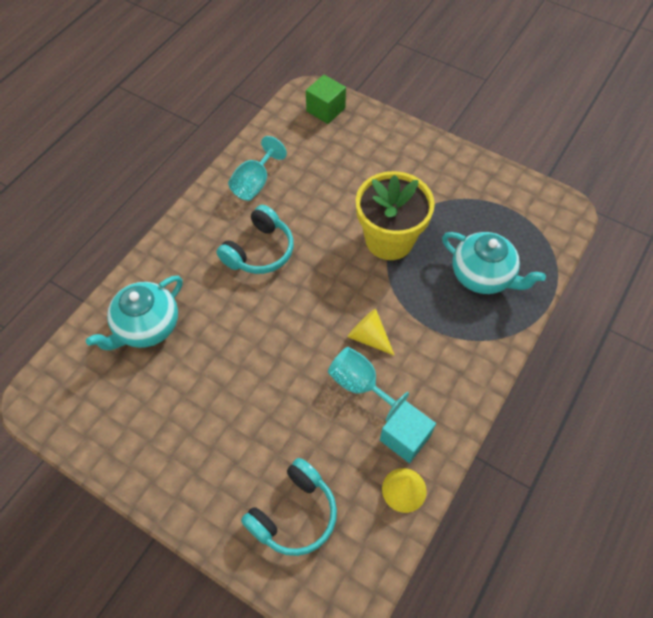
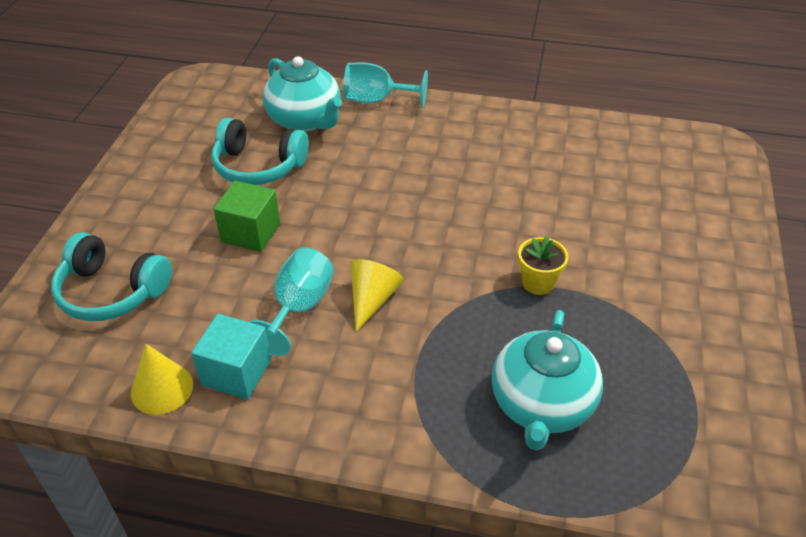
camera: 70 degrees right, 15 degrees down
(147, 326) = (305, 120): turquoise teapot -> turquoise teapot turned 150 degrees counterclockwise
(255, 183) = (541, 141): turquoise goblet -> turquoise goblet (376, 100)
(259, 251) = (446, 171): turquoise headphones -> turquoise headphones (258, 166)
(325, 110) = (709, 168): green cube -> green cube (250, 232)
(389, 240) = (538, 283): yellow flower pot -> yellow flower pot, size x0.44

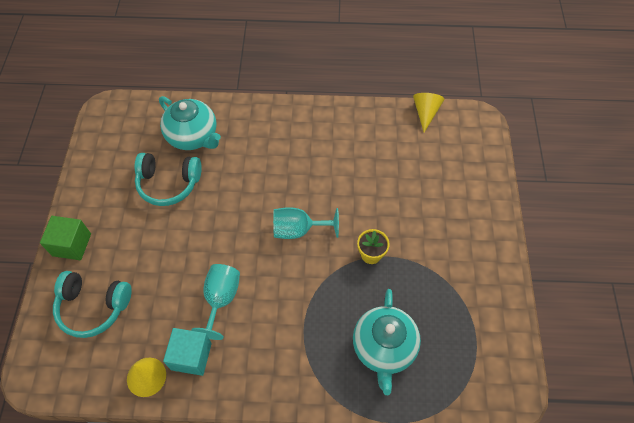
camera: 10 degrees left, 15 degrees up
(250, 232) = (176, 242): green cube -> green cube (72, 244)
(372, 299) = (267, 285): yellow cone -> yellow cone (425, 113)
(376, 100) = (240, 110): turquoise goblet -> turquoise goblet (298, 230)

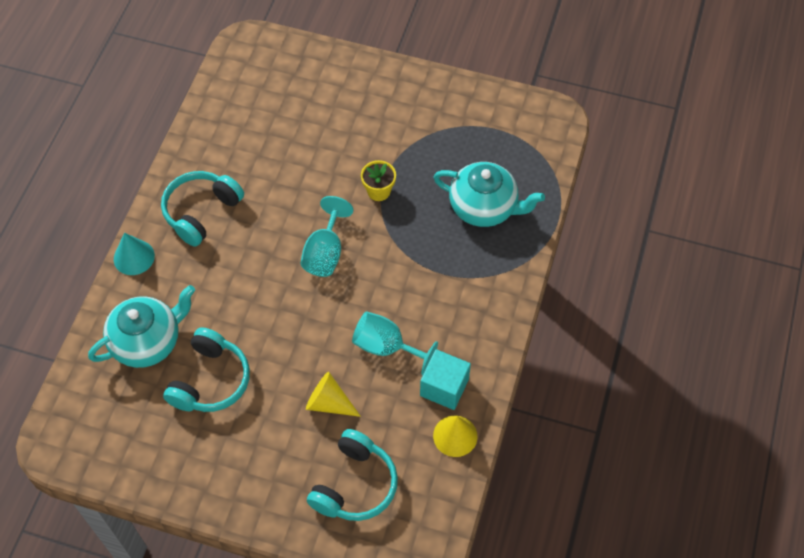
camera: 75 degrees left, 0 degrees up
(72, 244) = (260, 504): green cube -> none
(260, 108) = (134, 257): none -> turquoise cone
(310, 136) = (201, 212): none -> turquoise headphones
(425, 113) = (215, 89): yellow cone -> yellow cone (329, 403)

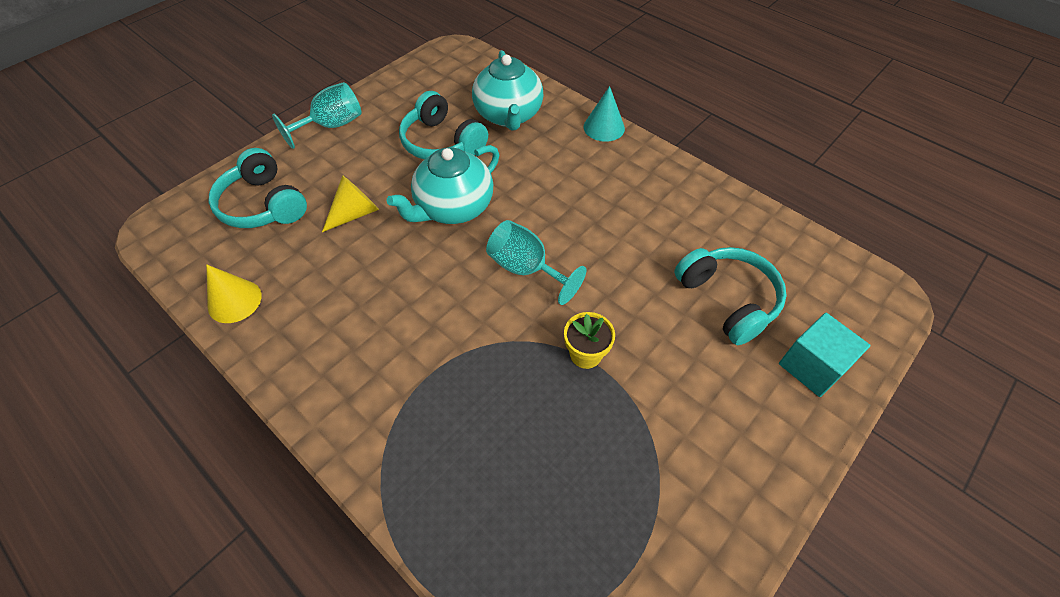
camera: 115 degrees right, 5 degrees down
(201, 212) = (634, 185): turquoise headphones -> turquoise headphones (728, 300)
(386, 347) = (376, 281): turquoise goblet -> turquoise goblet (331, 126)
(444, 387) = (292, 314): turquoise cube -> turquoise cube (812, 366)
(484, 207) = (496, 475): turquoise teapot -> turquoise teapot (453, 207)

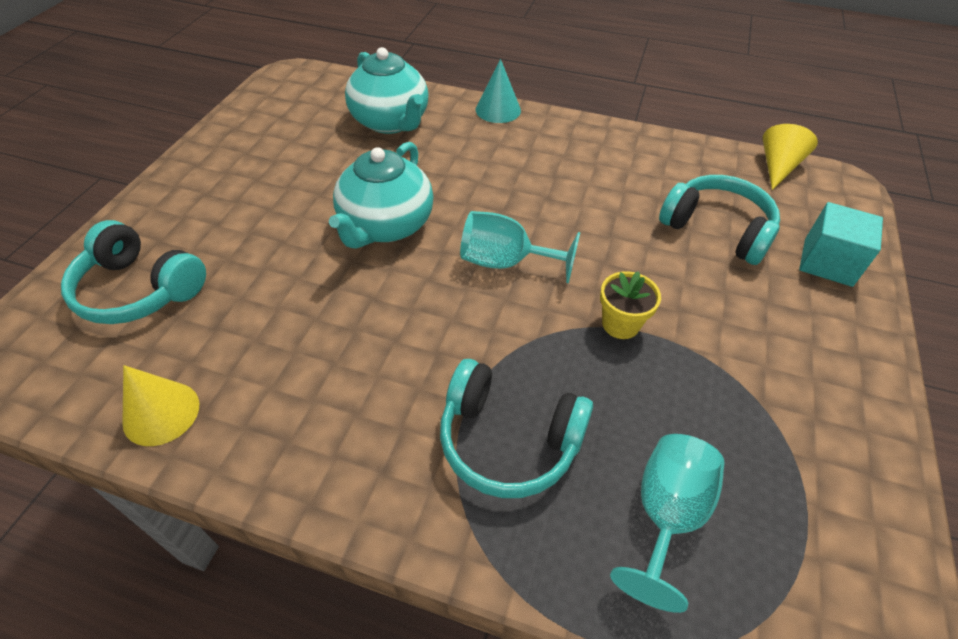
camera: 25 degrees left, 5 degrees down
(331, 126) = (183, 181): turquoise goblet -> turquoise goblet (666, 515)
(355, 213) = (269, 265): yellow cone -> yellow cone (778, 167)
(441, 142) = (331, 165): turquoise headphones -> turquoise headphones (508, 440)

